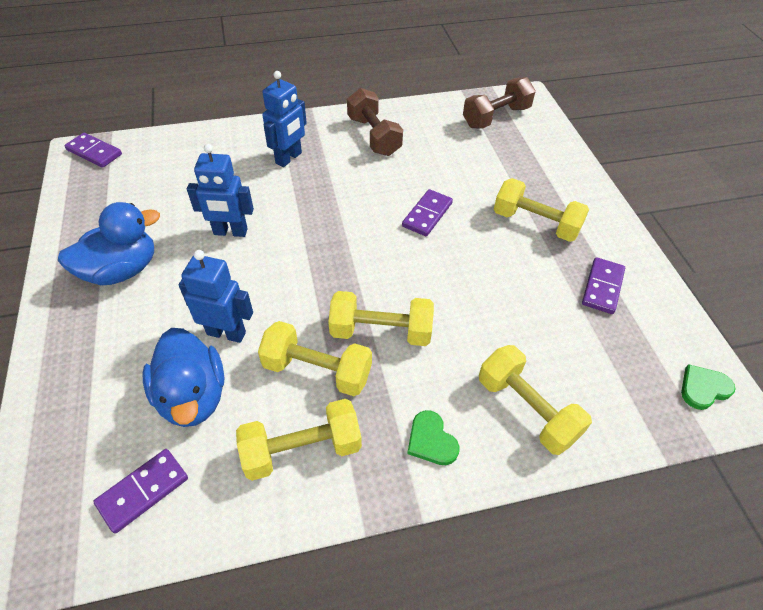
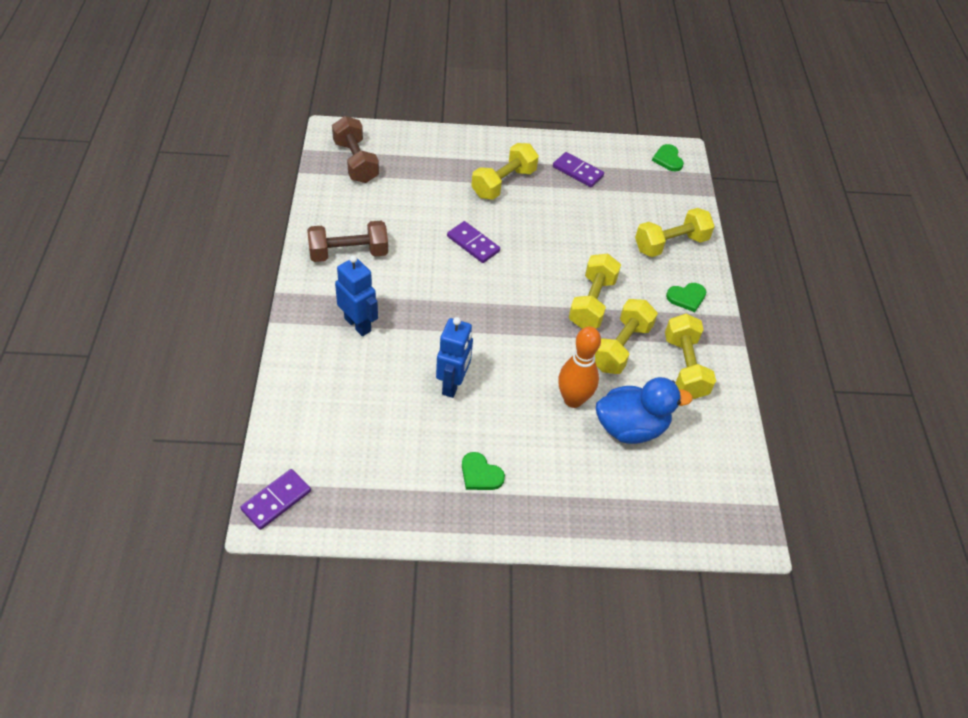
camera: 80 degrees left, 0 degrees up
(122, 270) = (480, 474): blue duck -> green heart
(143, 491) = (705, 463): purple domino -> none
(226, 333) = (573, 400): blue robot -> orange bowling pin

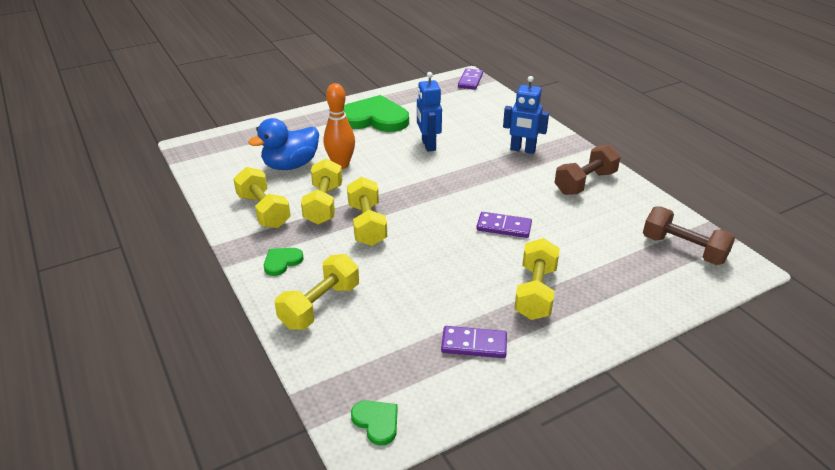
camera: 155 degrees right, 15 degrees down
(480, 474) = (374, 118): green heart -> green heart, size x2.25

